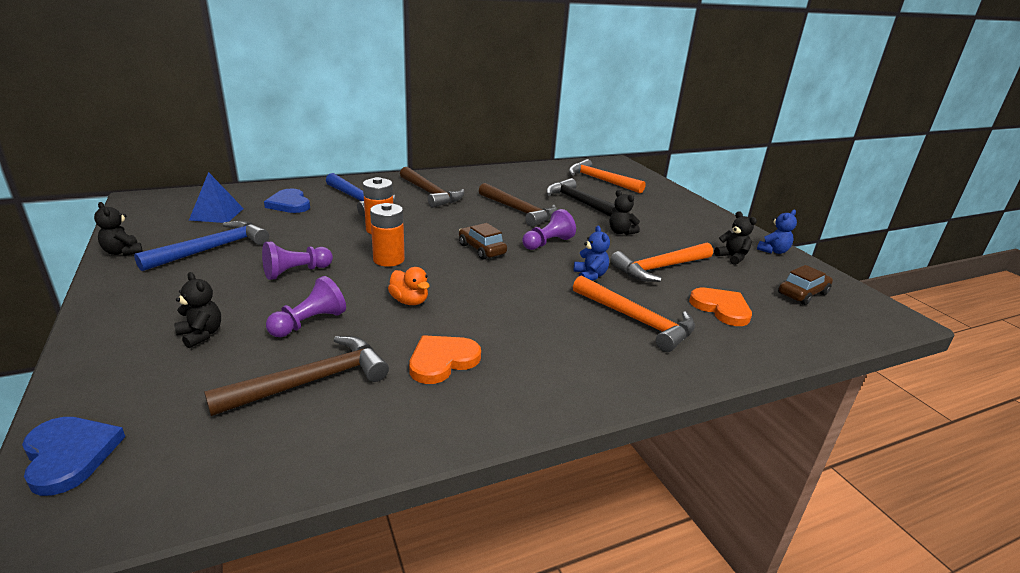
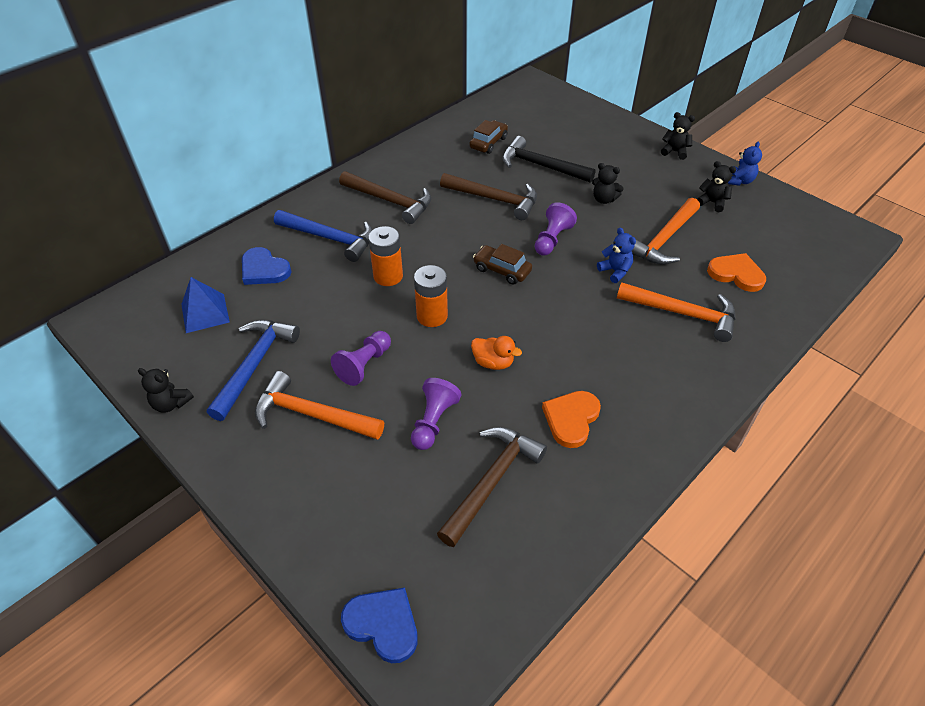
camera: 20 degrees left, 20 degrees up
(201, 335) = (357, 472): black teddy bear -> black teddy bear (674, 152)
(600, 180) = (536, 121): orange hammer -> orange hammer (312, 415)
(802, 294) = (785, 231): brown car -> brown car (488, 143)

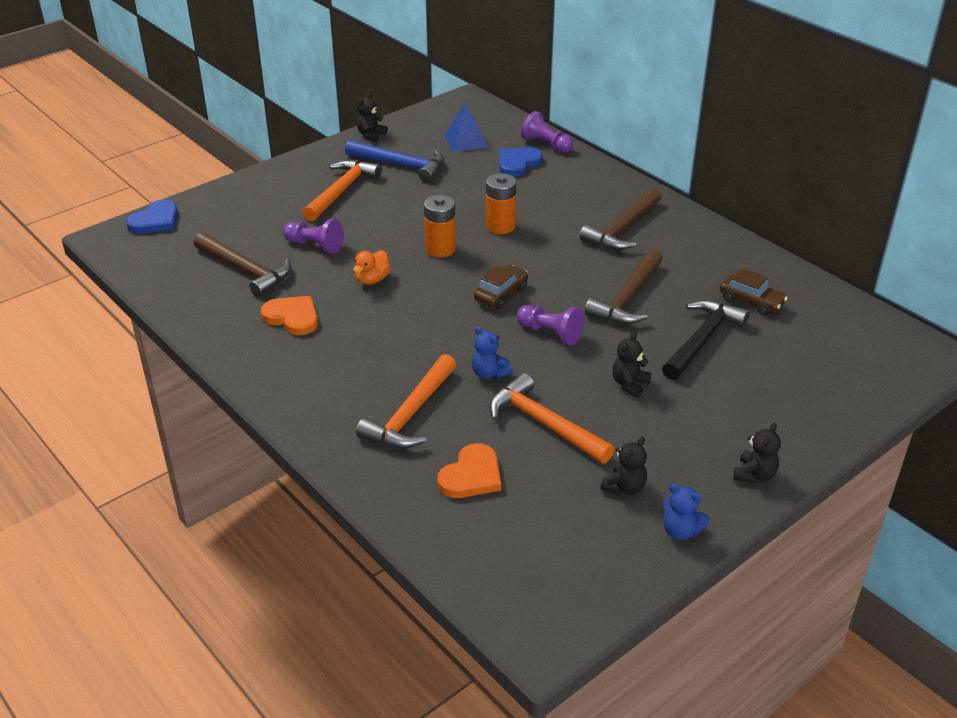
camera: 95 degrees right, 10 degrees down
(330, 238) = (561, 195): blue hammer -> none
(364, 365) = (387, 213): purple pawn -> purple pawn (546, 144)
(615, 271) = (489, 373): blue teddy bear -> blue teddy bear turned 75 degrees clockwise

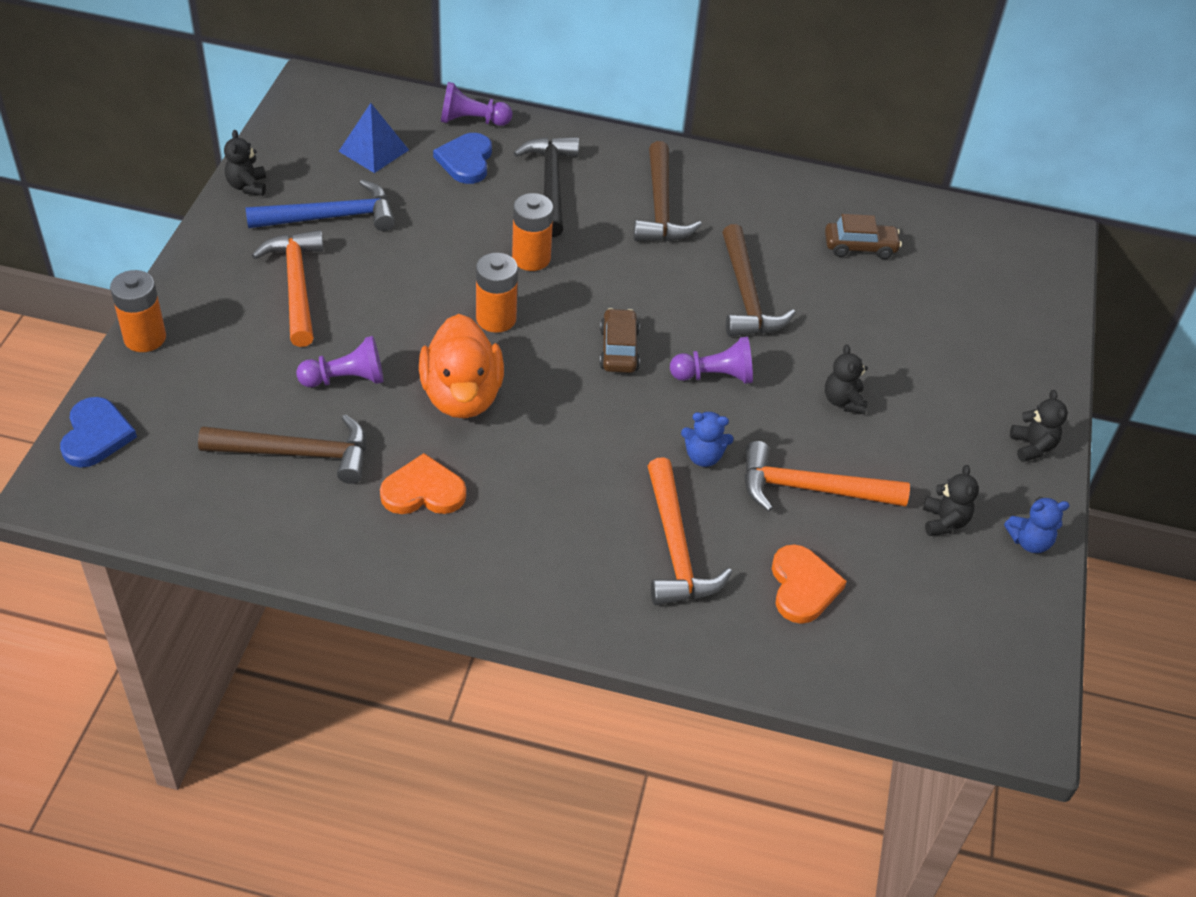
camera: 40 degrees left, 10 degrees up
(232, 186) = (145, 338): none -> orange battery
(372, 280) = (462, 396): orange duck -> orange duck, size x1.95
(702, 340) = (858, 315): black hammer -> black hammer (550, 184)

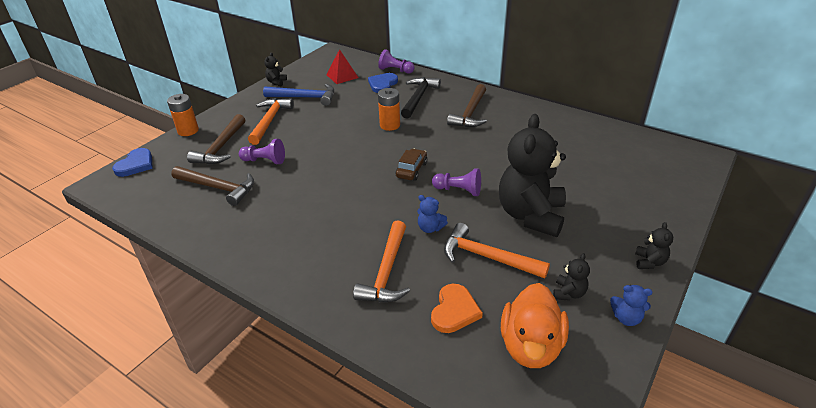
camera: 25 degrees right, 10 degrees down
(374, 150) = (342, 76): blue pyramid -> red pyramid
(423, 491) = (266, 216): orange heart -> none
(462, 396) = (316, 177): orange duck -> orange duck (531, 346)
(496, 319) = (355, 147): orange battery -> none
(746, 295) = (497, 156): brown hammer -> brown hammer (221, 147)
(843, 401) = (530, 215): black teddy bear -> black teddy bear, size x2.49
(860, 247) = (576, 144): brown car -> none

